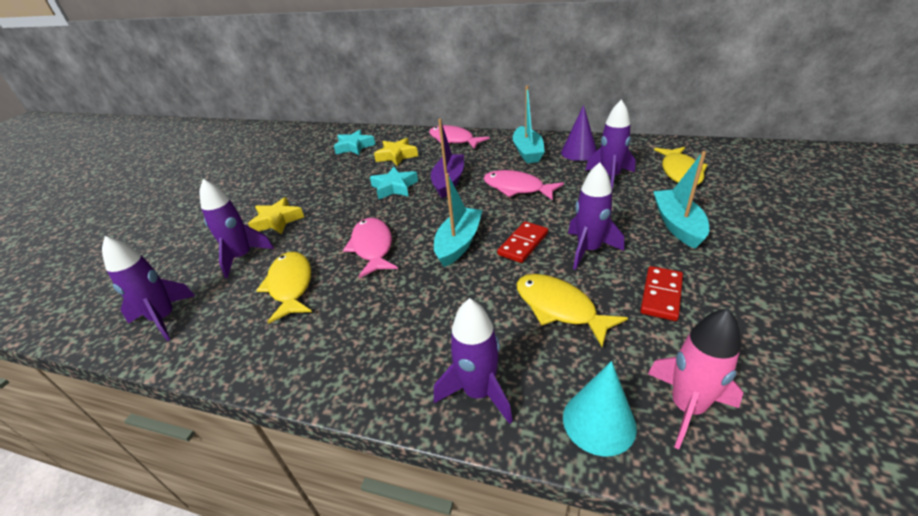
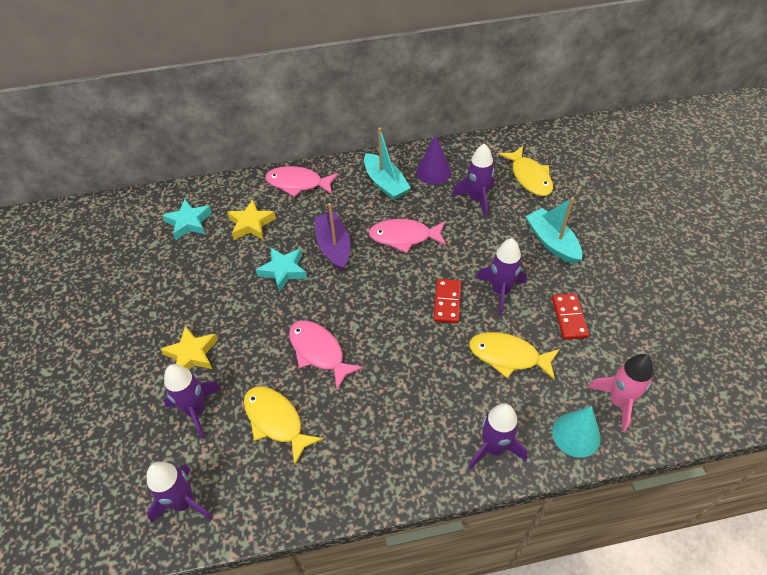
camera: 30 degrees left, 15 degrees up
(458, 243) = (393, 320): turquoise boat -> none

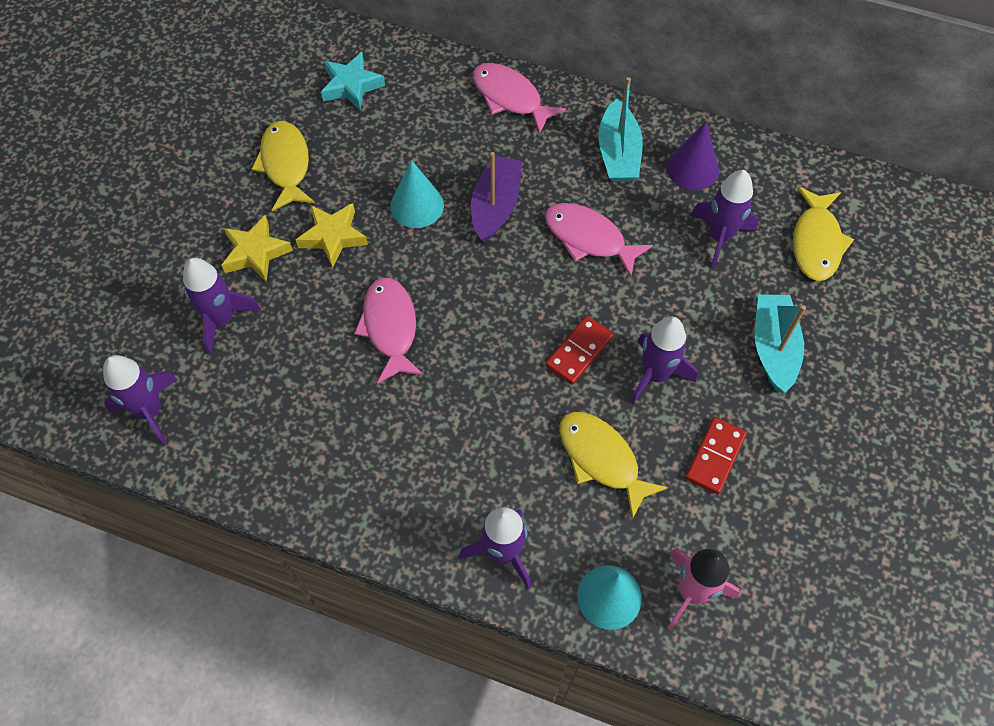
camera: 30 degrees right, 10 degrees up
(251, 224) = (420, 124): yellow star -> yellow star (333, 237)
(276, 421) = (293, 379): yellow fish -> yellow fish (285, 164)
(283, 271) = (417, 205): turquoise star -> turquoise cone

